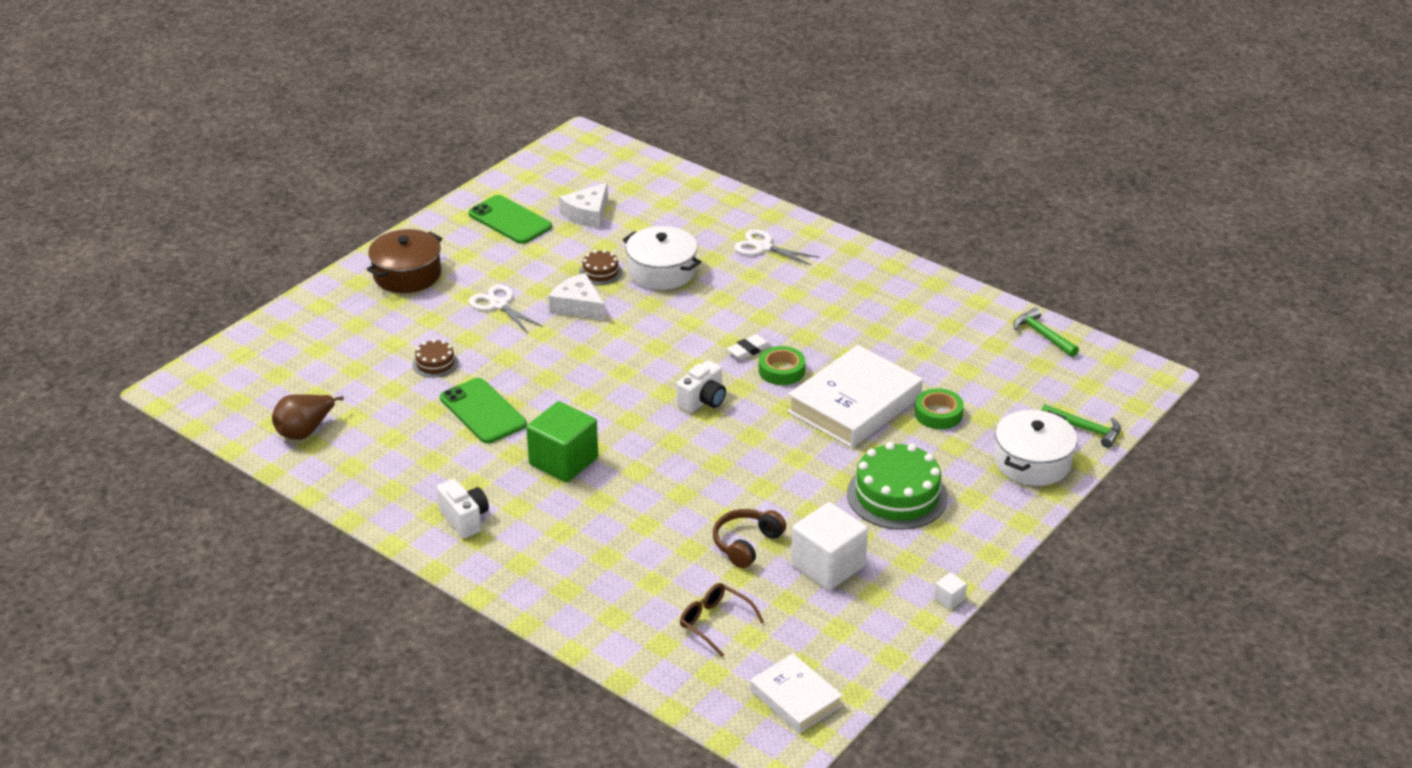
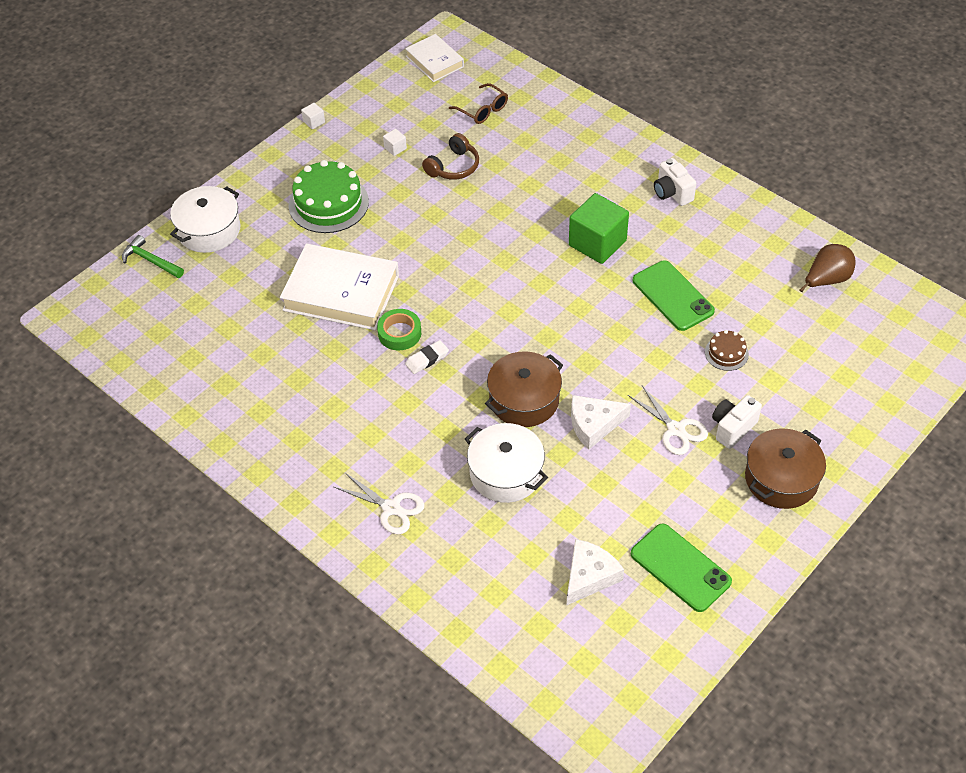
camera: 175 degrees left, 15 degrees up
(578, 306) = (593, 424): white cheese -> white cheese turned 120 degrees clockwise
(600, 272) = (572, 474): brown cake -> none
(646, 322) = (524, 400): none -> brown pot
(703, 401) = (475, 301): white camera -> white camera (732, 428)
(828, 566) = (395, 148): white cube -> white cube, size x0.41
(854, 404) = (341, 293): white book -> white book turned 60 degrees clockwise
(938, 414) = (270, 280): green tape -> none
(1042, 335) = (141, 368): green hammer -> none

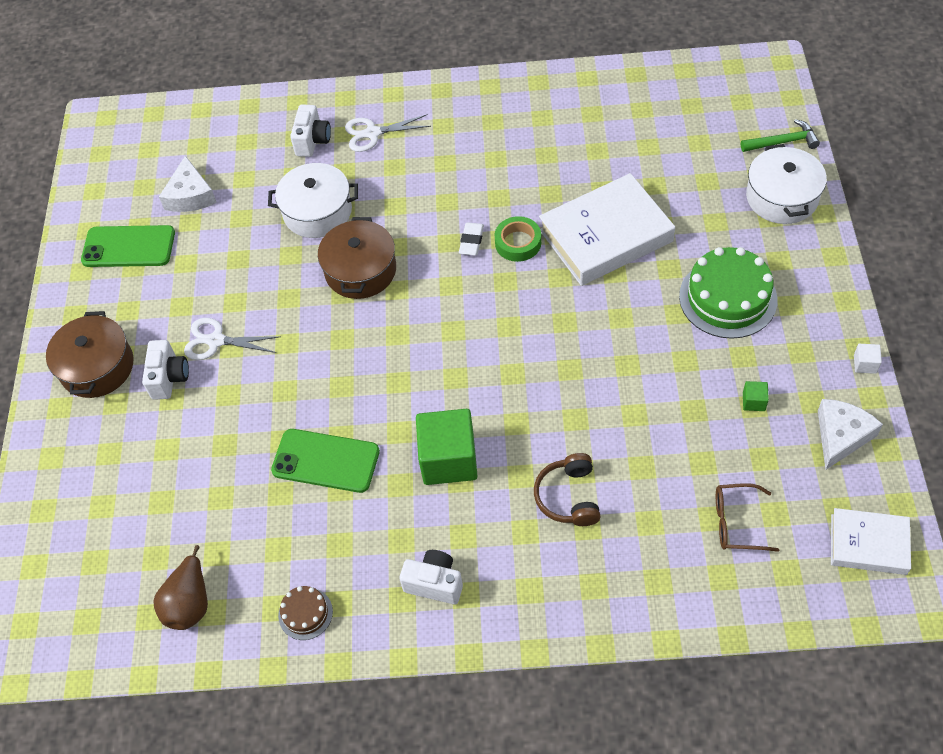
camera: 140 degrees right, 5 degrees up
(395, 148) = (753, 401): white cube -> green cube
(443, 543) = (312, 141): none -> white camera
(453, 166) = (675, 428): brown headphones -> brown headphones (568, 497)
(593, 424) = (286, 294): white cheese -> white cheese (841, 436)
(726, 353) = (228, 442): brown cake -> brown cake (305, 613)

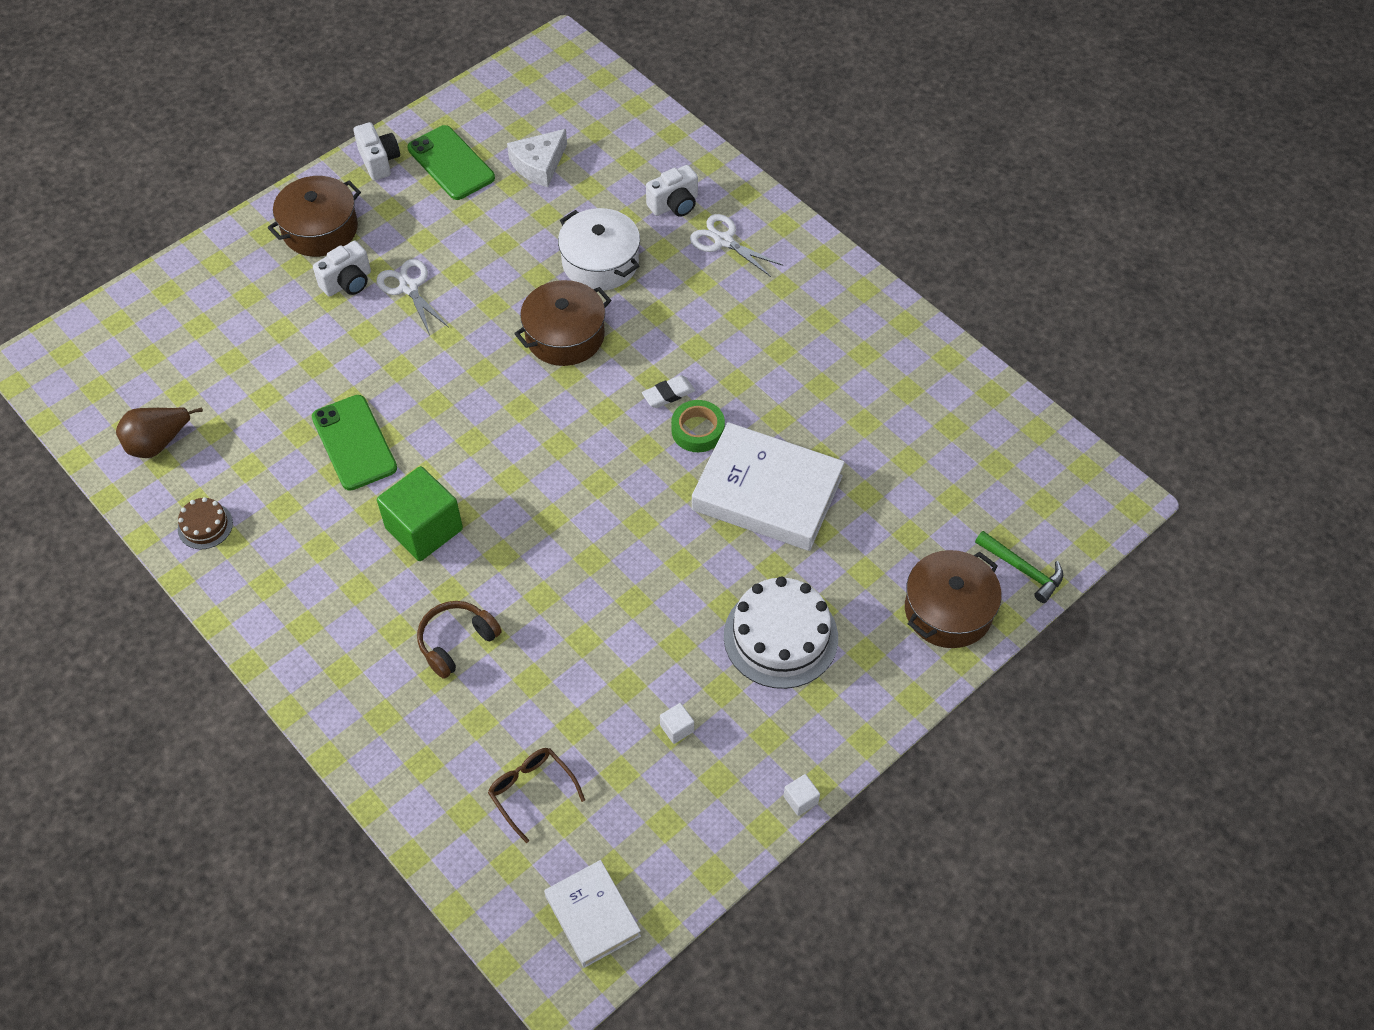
camera: 45 degrees right, 0 degrees up
(434, 583) = (297, 597): white camera -> white camera (379, 161)
(728, 298) = (780, 636): green cake -> white cake
(753, 401) = (677, 728): green cube -> white cube
(782, 197) = (948, 610): white pot -> brown pot
(841, 436) = (697, 825): white cheese -> none

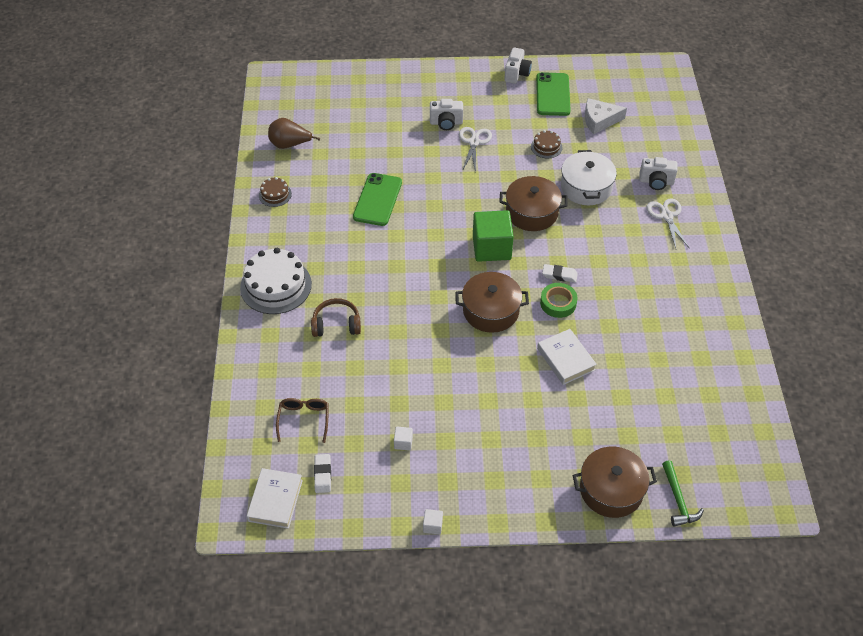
camera: 40 degrees right, 5 degrees down
(320, 229) = (456, 90): brown pot -> brown pot (491, 310)
(424, 529) = (372, 261): green cube -> green cube (491, 248)
(506, 238) = (546, 147): none -> brown cake
(619, 840) = (323, 475): none -> white eraser
(767, 493) = (566, 359): white book -> white book, size x0.57
(780, 636) = (502, 436): white cake -> white cake (276, 286)

